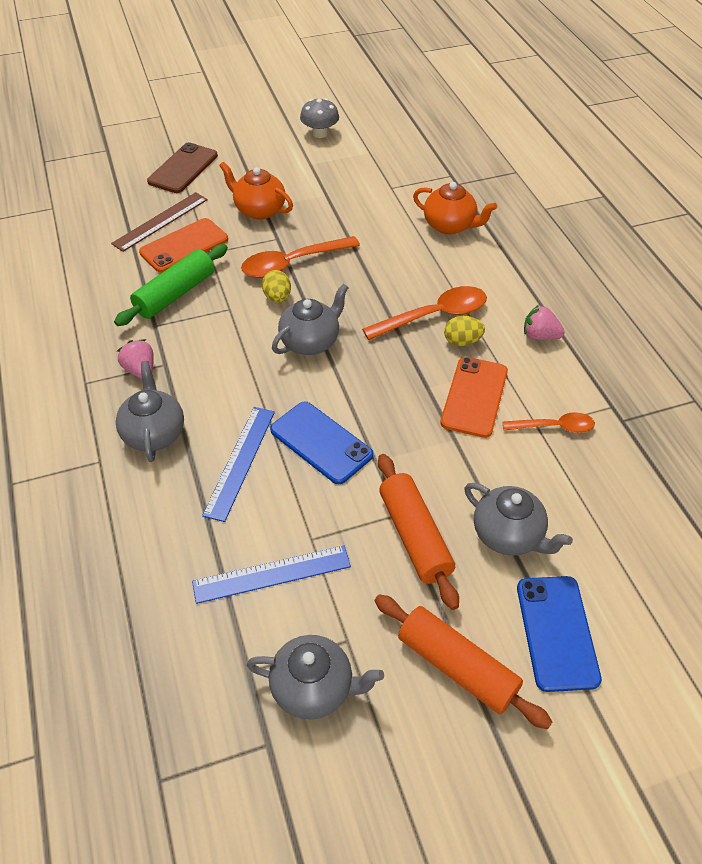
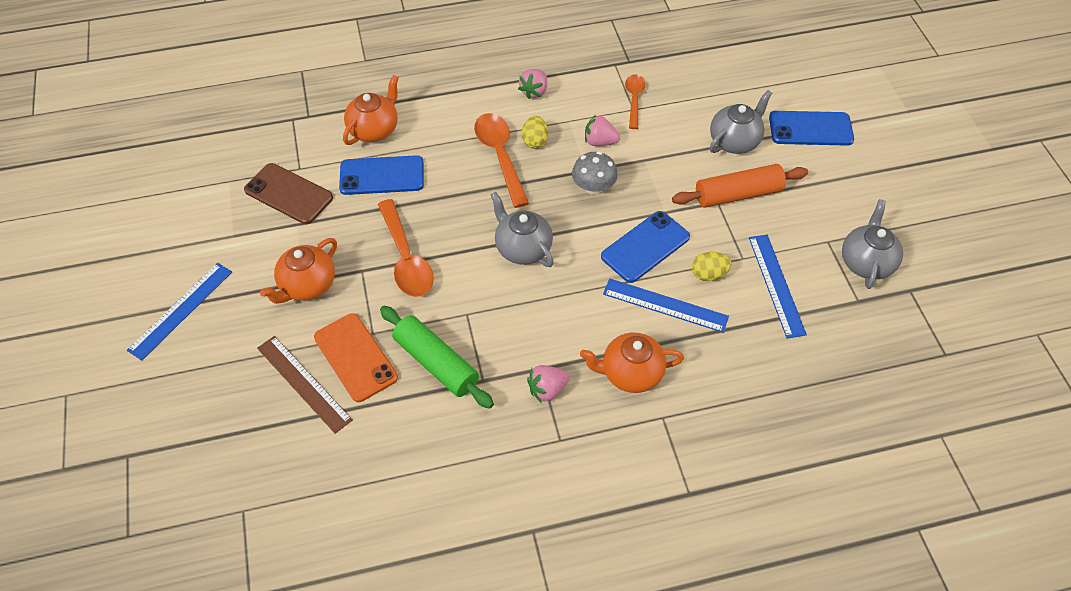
camera: 85 degrees left, 5 degrees up
(154, 433) = (630, 373): grey teapot -> orange teapot
(183, 168) = (201, 363): brown phone -> brown phone (288, 194)
(233, 151) = (180, 310): none -> blue ruler
(277, 297) = (456, 272): yellow egg -> yellow egg (708, 274)
(320, 133) = (174, 223): grey mushroom -> grey mushroom (593, 187)
(391, 237) = (382, 176): none -> blue phone
(457, 666) = (841, 183): orange rolling pin -> none
(474, 397) = (600, 142): orange phone -> pink strawberry

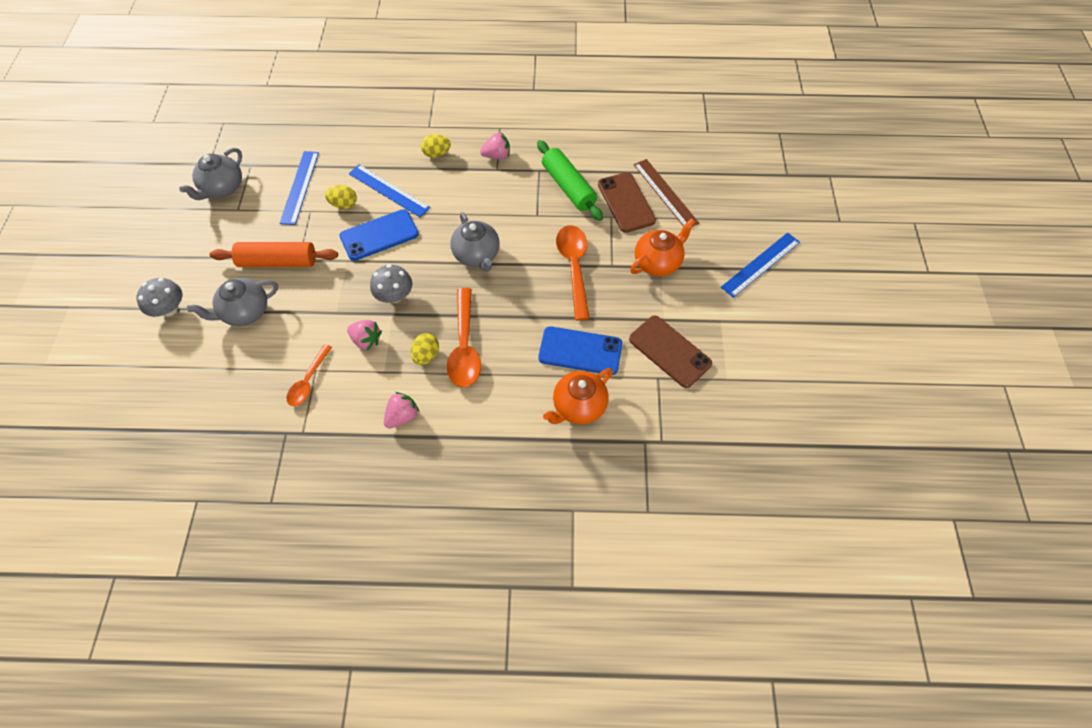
camera: 165 degrees left, 5 degrees up
(355, 357) = (626, 202): orange phone -> brown phone
(630, 373) = (436, 154): orange teapot -> yellow egg
(810, 129) = (169, 309): blue phone -> grey mushroom

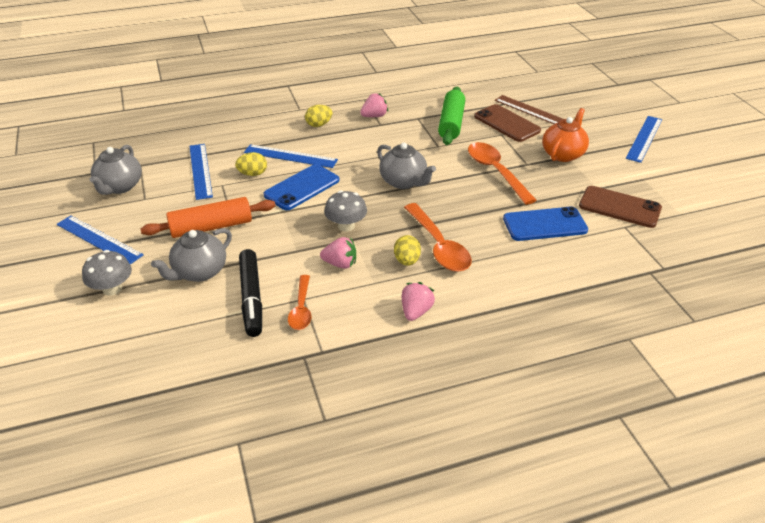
camera: 20 degrees left, 20 degrees down
(181, 248) = (99, 239): none -> blue ruler
(274, 355) = (251, 298): none -> black marker
(568, 187) = (451, 123): green rolling pin -> green rolling pin turned 60 degrees clockwise
(578, 406) = (574, 262): orange teapot -> none

